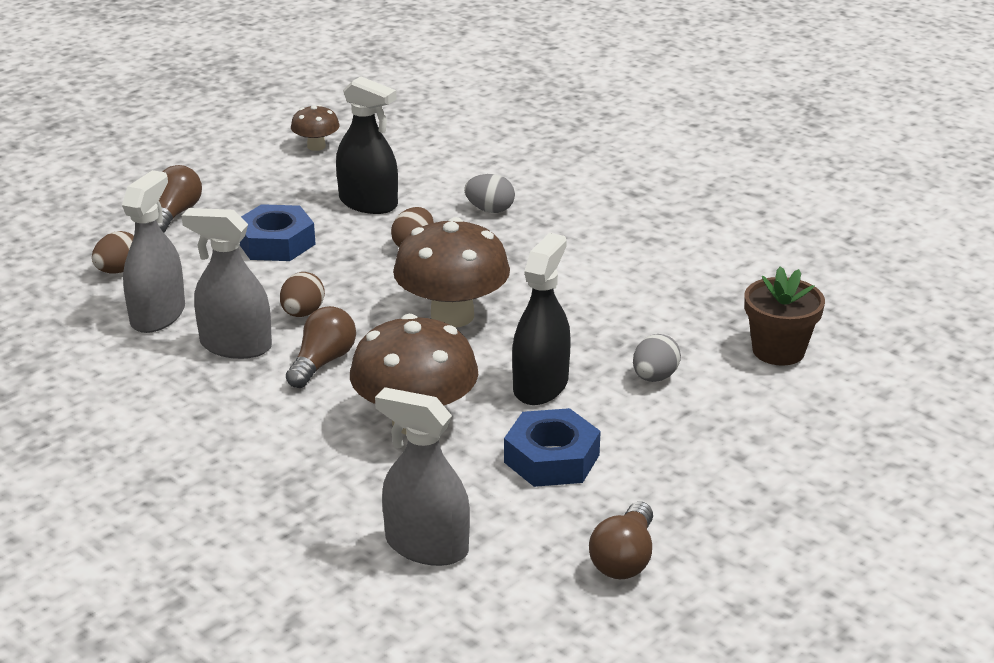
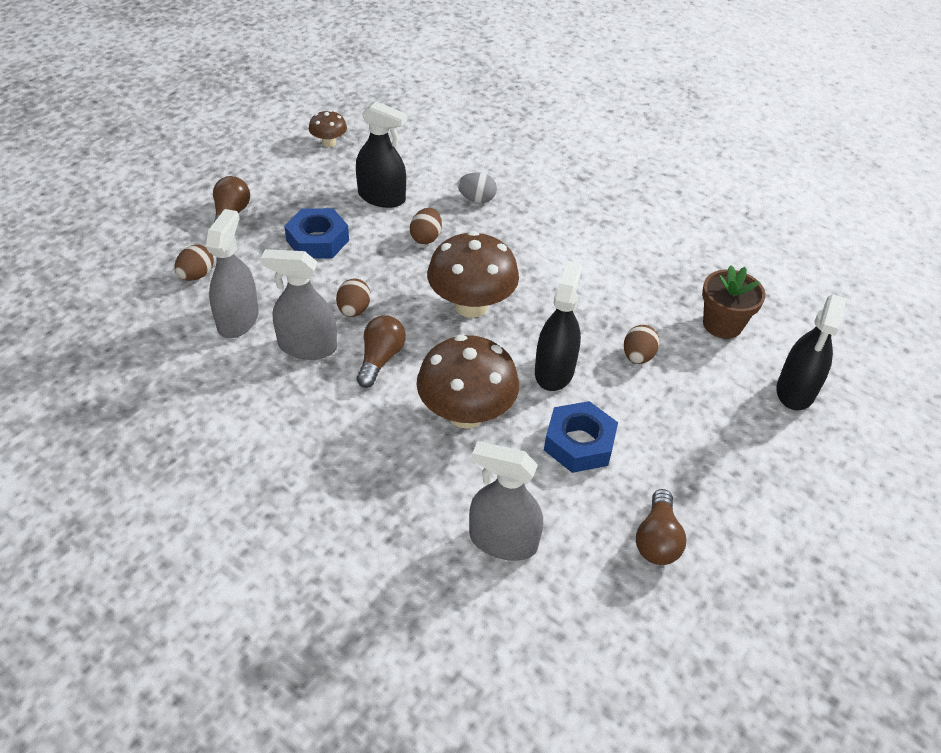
camera: 10 degrees left, 15 degrees up
(654, 377) = (638, 356): grey egg -> brown egg
(857, 423) = (795, 390): none -> black spray bottle

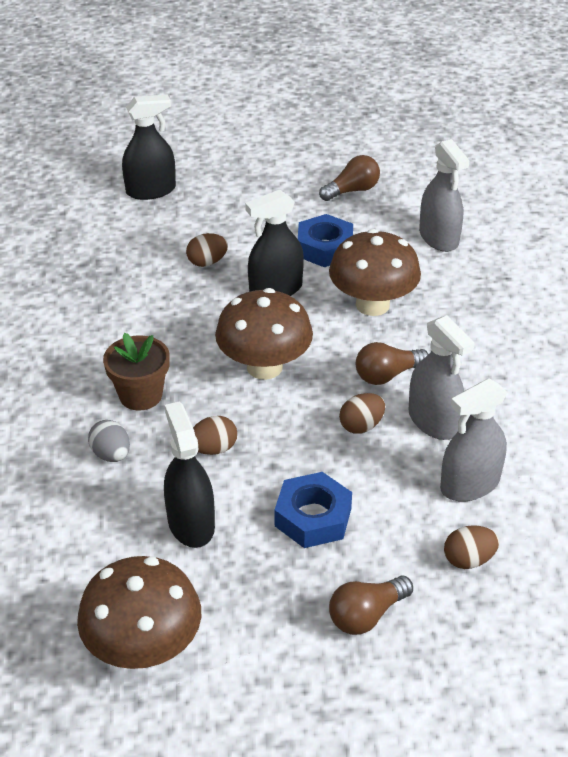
camera: 130 degrees left, 5 degrees down
(329, 143) = (144, 648): brown mushroom -> brown mushroom, size x1.99
(722, 324) = (118, 242): brown flower pot -> brown flower pot (140, 395)

